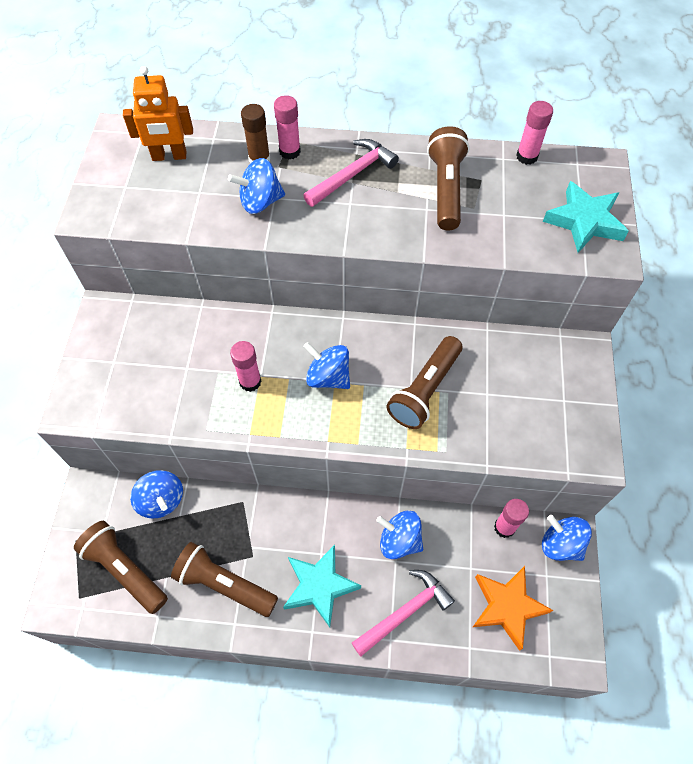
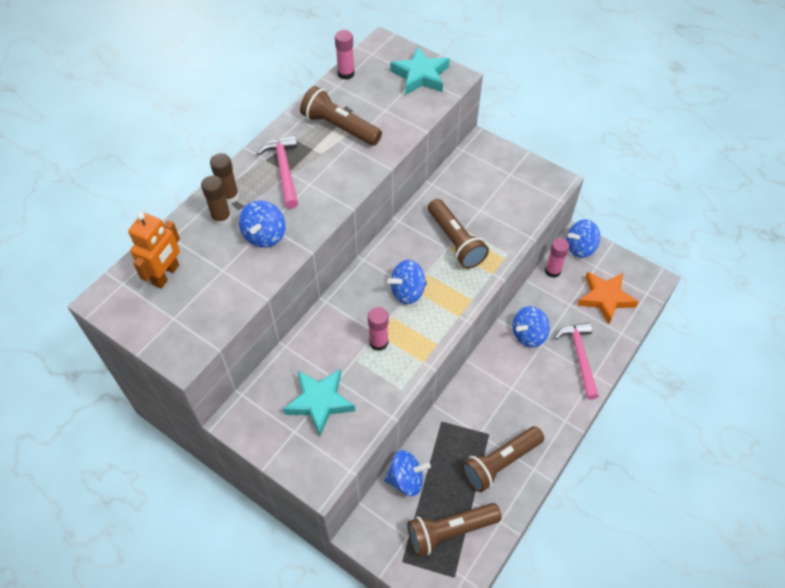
camera: 60 degrees left, 5 degrees down
(290, 151) = (229, 196): pink glue stick -> brown glue stick
(319, 586) = (535, 400): turquoise star -> turquoise star (319, 402)

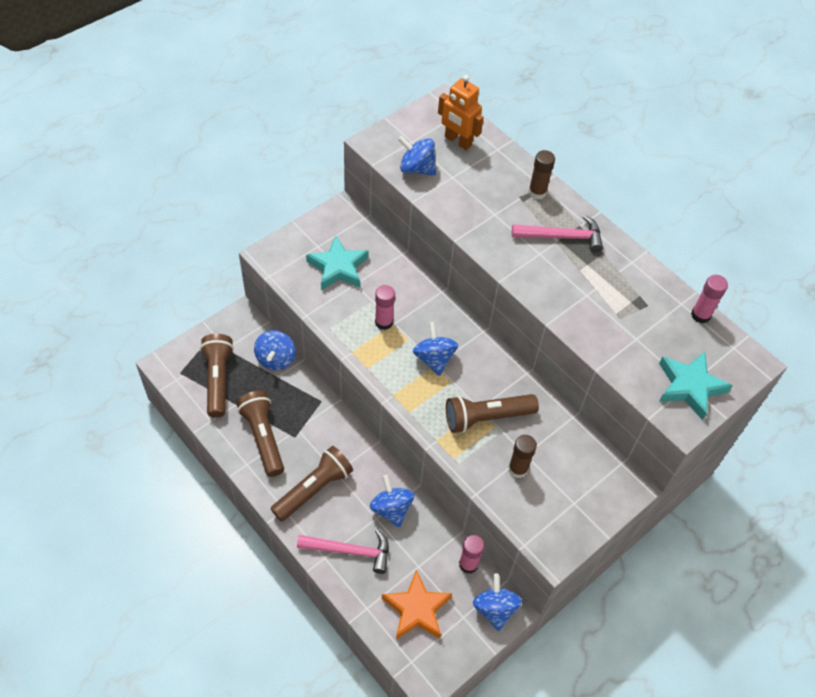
camera: 100 degrees right, 0 degrees up
(221, 218) = (511, 183): brown glue stick -> brown glue stick (518, 469)
(265, 235) = (483, 210): blue spinning top -> blue spinning top (416, 168)
(339, 127) = (615, 292): brown flashlight -> brown flashlight (314, 489)

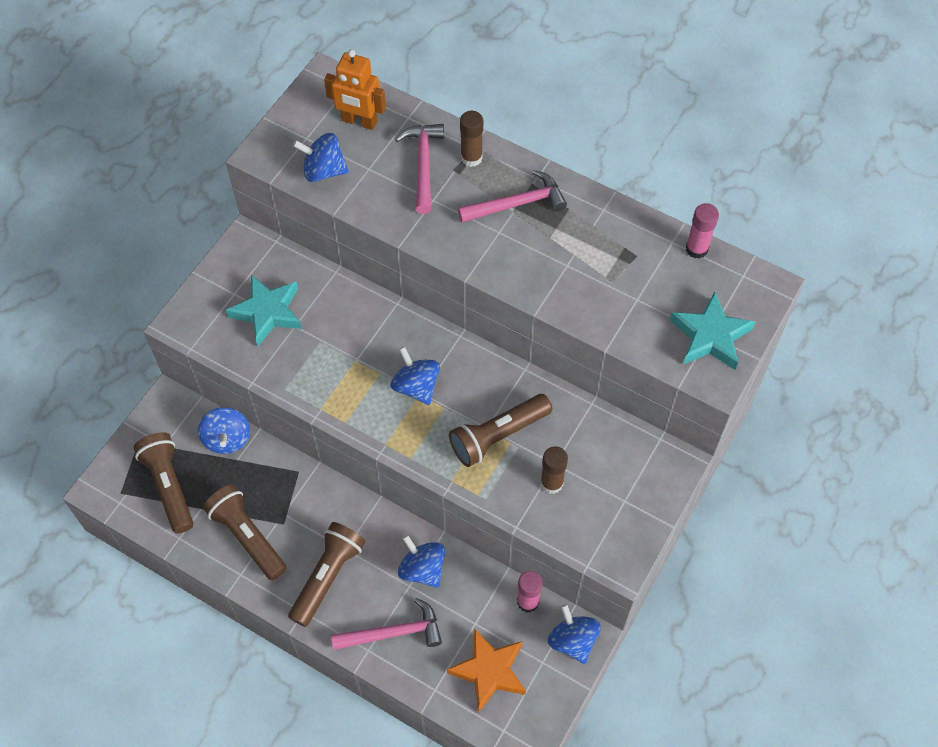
camera: 15 degrees left, 5 degrees up
(384, 322) = (344, 361): pink glue stick -> none
(497, 186) = (423, 165): none -> pink hammer

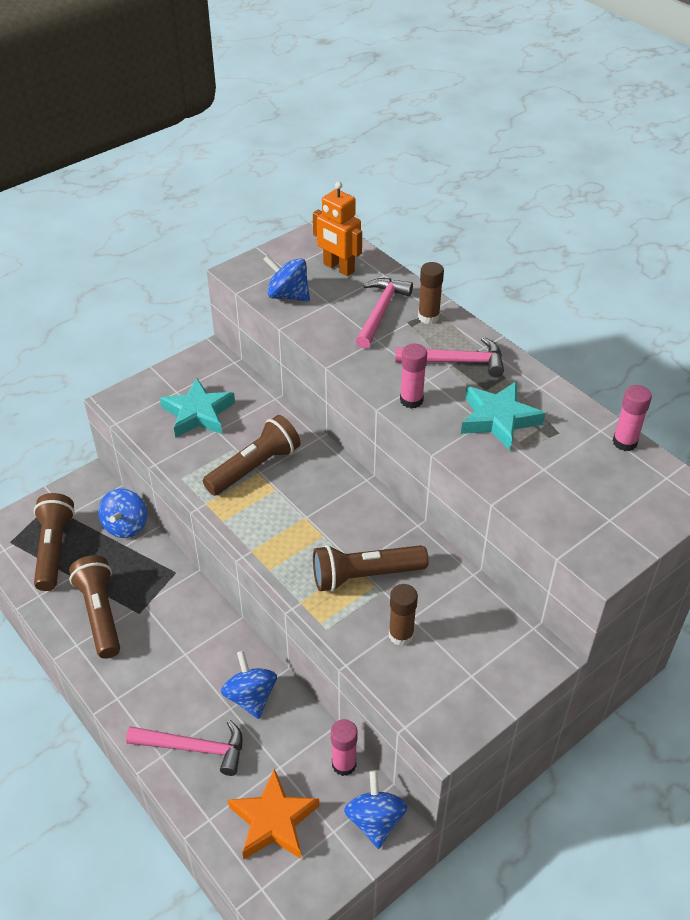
camera: 20 degrees right, 15 degrees down
(328, 577) = (156, 674): brown flashlight -> brown flashlight (255, 467)
(416, 386) = (304, 510): blue spinning top -> none
(492, 260) = (411, 400): none -> pink glue stick
(710, 336) = (610, 521): turquoise star -> turquoise star (498, 419)

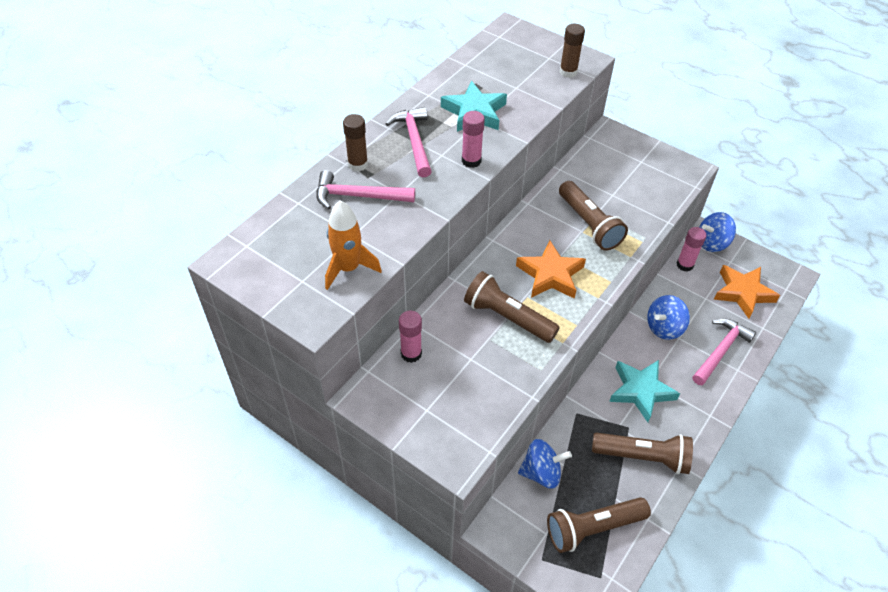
camera: 105 degrees left, 5 degrees up
(100, 613) = (643, 457): brown flashlight -> brown flashlight turned 135 degrees counterclockwise
(194, 748) = (721, 351): pink hammer -> pink hammer turned 45 degrees clockwise
(198, 413) = (453, 380): turquoise star -> turquoise star (641, 391)
(288, 295) = (348, 268): blue spinning top -> orange rocket
(298, 517) = (550, 275): none -> orange star
(338, 268) = (293, 238): orange robot -> none
(401, 635) = (629, 198): brown glue stick -> brown glue stick (568, 72)
(624, 442) = (473, 54): pink glue stick -> pink glue stick (411, 353)

